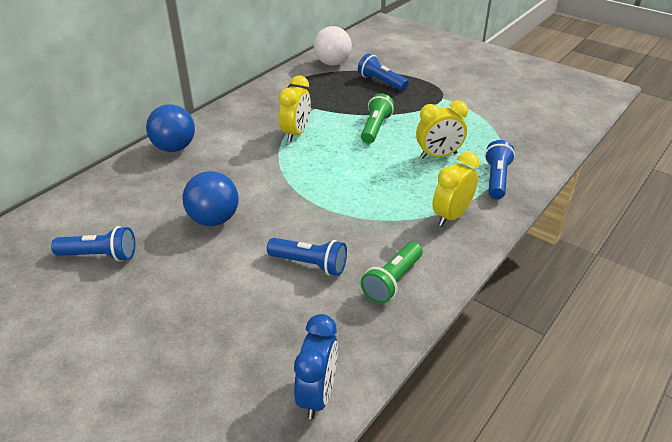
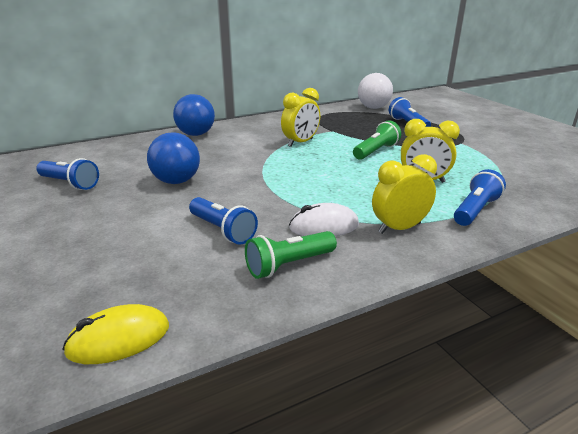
camera: 25 degrees right, 10 degrees down
(317, 394) = (119, 339): blue clock -> yellow mouse
(391, 232) = (324, 226): none -> white mouse

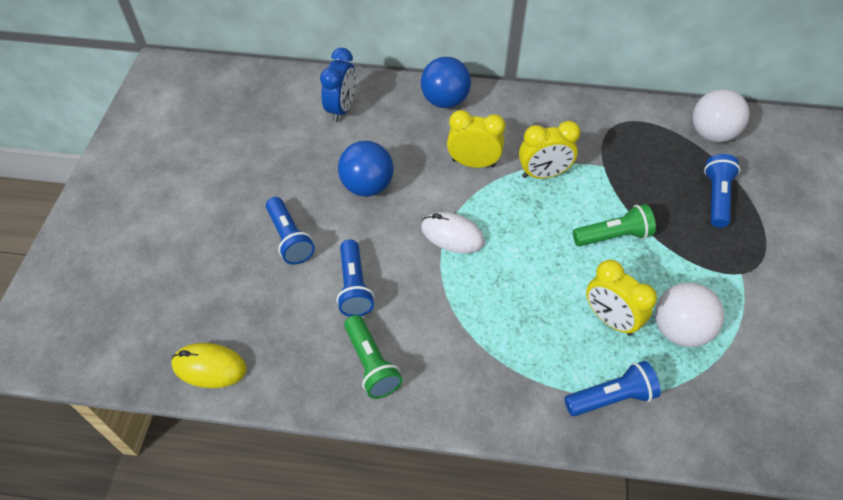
camera: 35 degrees right, 25 degrees up
(70, 183) = (279, 142): blue flashlight -> blue flashlight (289, 238)
(115, 156) = (341, 109): none -> blue clock
(289, 265) = (371, 364): green flashlight -> green flashlight turned 120 degrees counterclockwise
(324, 226) = (441, 332): white mouse -> white mouse (452, 235)
(399, 228) = (506, 376): yellow clock -> yellow clock (473, 163)
(465, 171) = (679, 330): none -> white ball

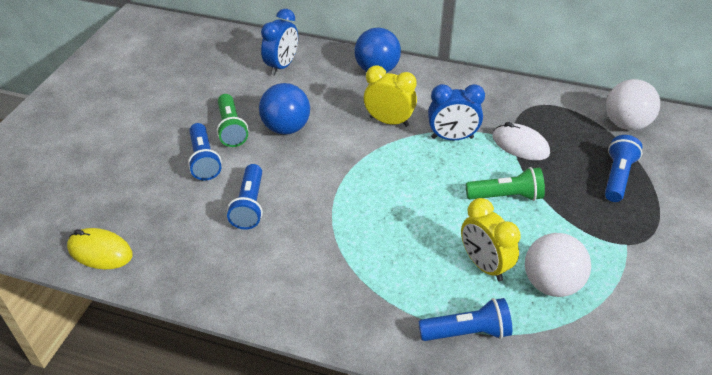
camera: 10 degrees right, 10 degrees down
(371, 364) = (246, 270): green flashlight -> green flashlight (231, 128)
(452, 235) = (352, 176): white mouse -> white mouse (520, 145)
(543, 174) = (452, 138): yellow clock -> blue clock

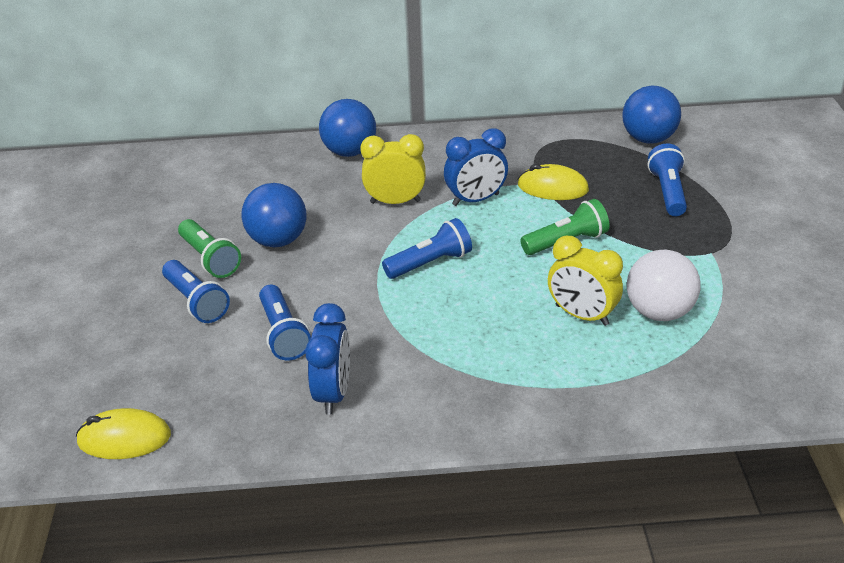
camera: 20 degrees left, 5 degrees down
(282, 66) = (232, 175): blue clock -> blue clock (333, 393)
(467, 332) = (600, 384): blue flashlight -> blue flashlight (430, 263)
(520, 145) = (552, 188): white mouse -> yellow mouse
(625, 124) = (648, 139): white ball -> blue ball

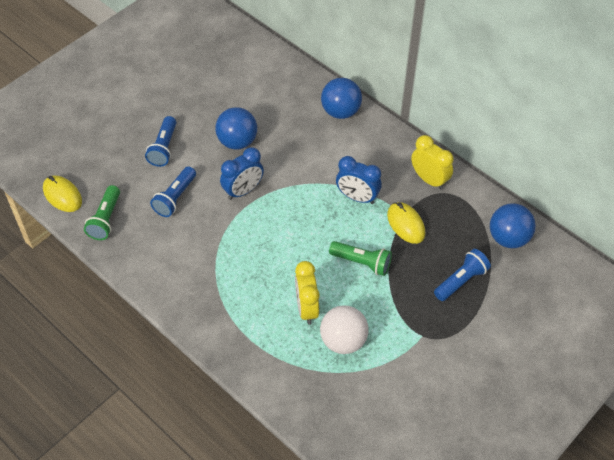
camera: 45 degrees right, 15 degrees up
(210, 259) = (197, 127): green flashlight -> green flashlight (105, 219)
(333, 393) = (156, 247): blue clock -> blue clock (243, 191)
(395, 202) = (318, 164): yellow clock -> yellow clock (429, 179)
(430, 263) = (283, 216): blue flashlight -> none

